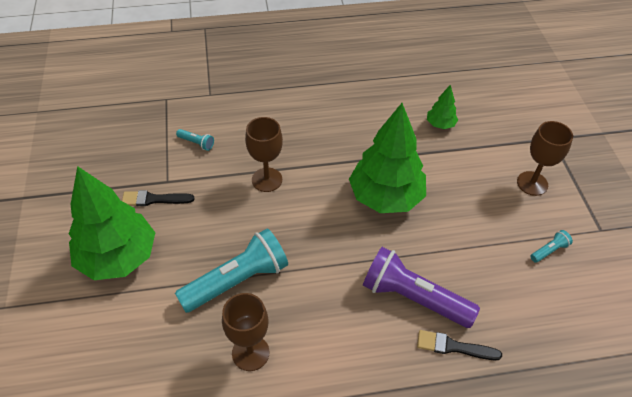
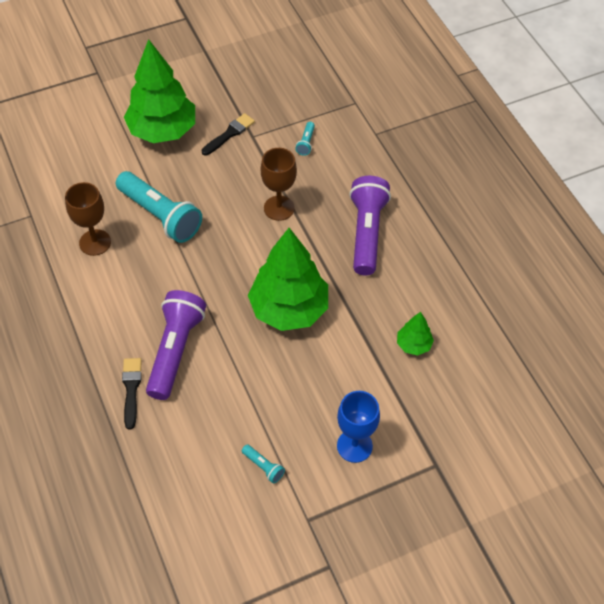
camera: 75 degrees right, 5 degrees up
(154, 199) = (229, 134): black brush -> black brush turned 60 degrees clockwise
(318, 125) = (367, 233): none -> purple flashlight
(532, 183) = (354, 446): brown goblet -> blue goblet

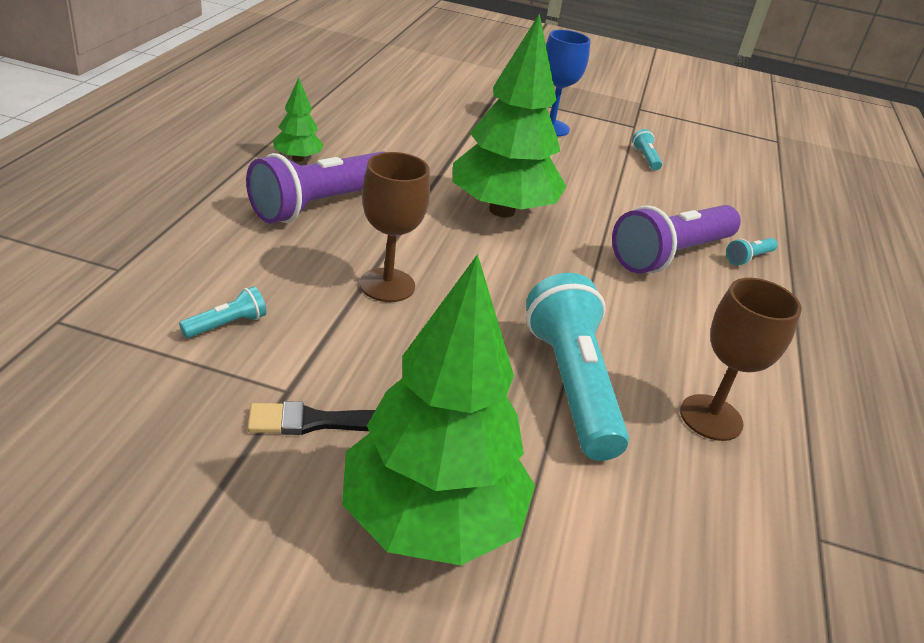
camera: 145 degrees left, 20 degrees down
(131, 389) = (748, 258): black brush -> turquoise flashlight
(413, 345) = (413, 132): green tree -> green tree (298, 159)

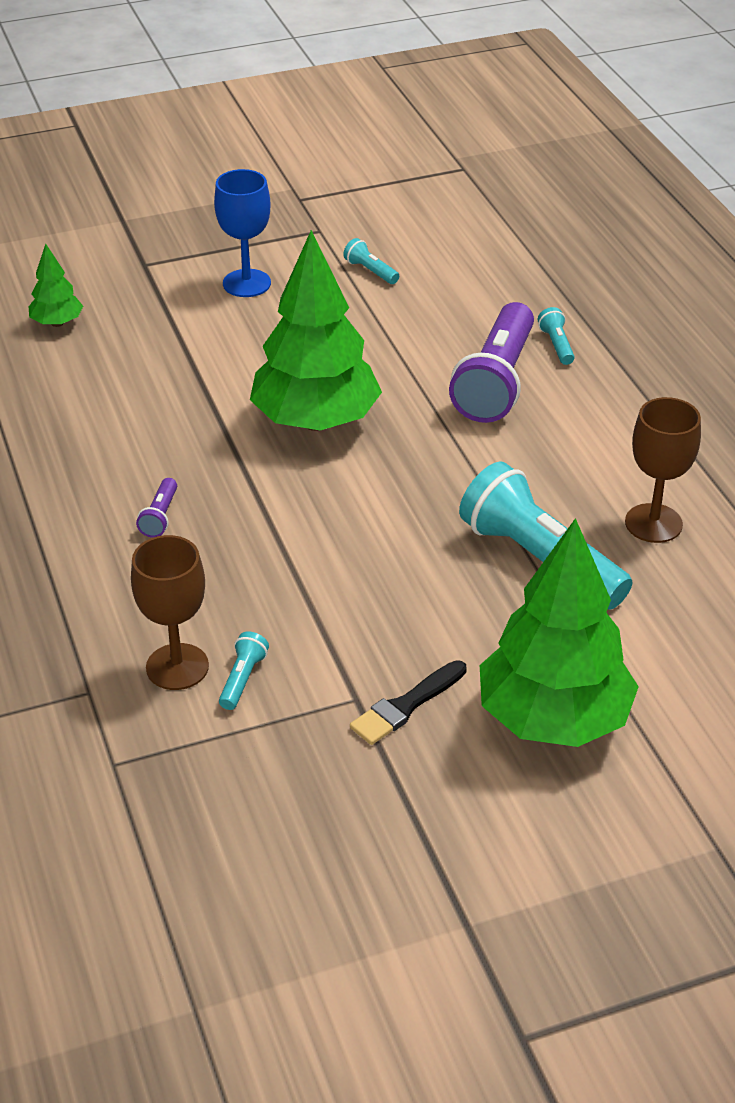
camera: 30 degrees left, 5 degrees up
(298, 159) = (70, 478): green tree -> green tree (57, 323)
(321, 204) = (160, 516): purple flashlight -> purple flashlight, size x0.42
(387, 285) = (315, 562): brown goblet -> brown goblet (177, 667)
(748, 258) = (556, 345): turquoise flashlight -> turquoise flashlight turned 150 degrees clockwise

